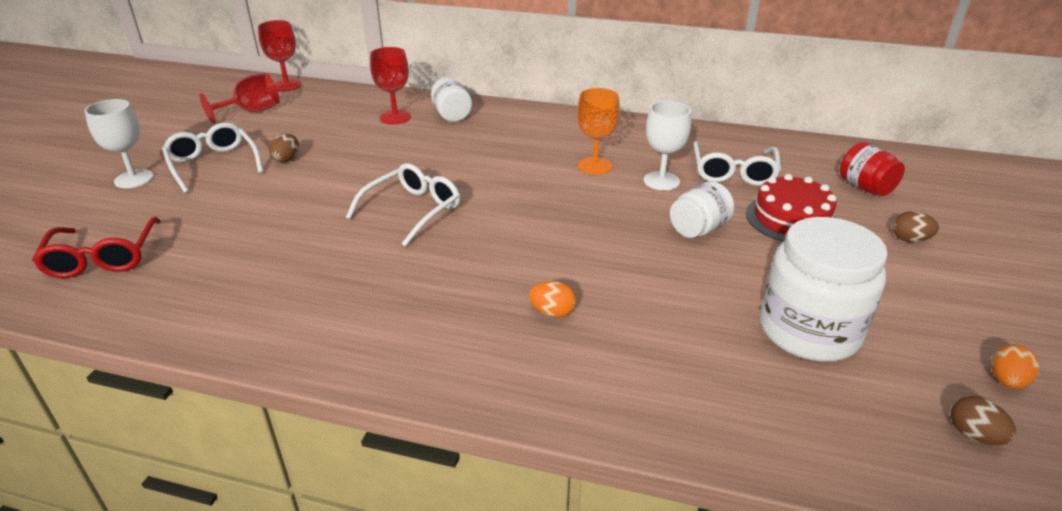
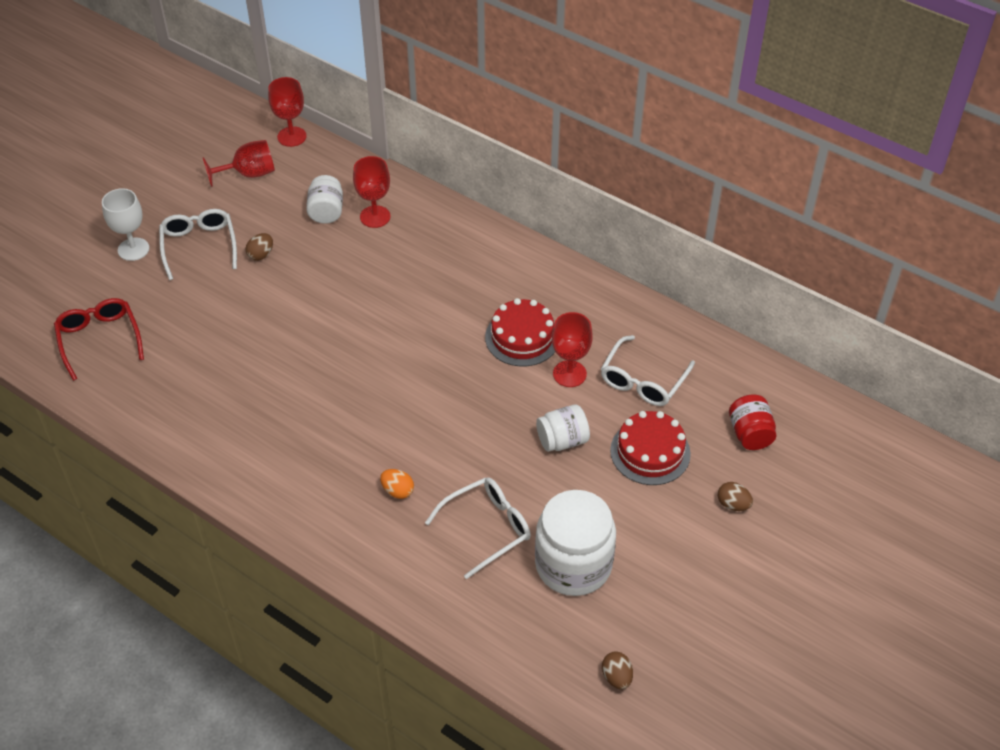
camera: 20 degrees right, 15 degrees up
(103, 257) = (99, 340): red glasses -> red glasses turned 150 degrees clockwise
(412, 211) = (340, 352): white glasses -> white glasses (486, 528)
(451, 115) = (428, 226): white jar -> white jar (326, 212)
(595, 166) = (522, 337): orange goblet -> red cake
(661, 181) = (569, 374): white goblet -> red goblet
(1006, 381) = (680, 649): orange egg -> none

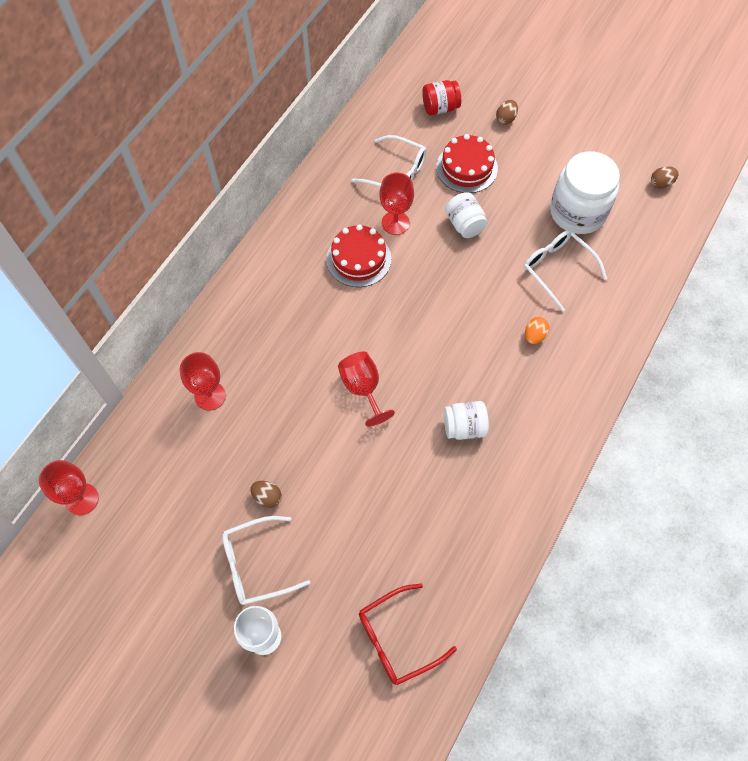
camera: 95 degrees left, 15 degrees up
(249, 174) = (143, 534): red goblet -> red goblet (363, 388)
(326, 212) = (203, 443): white jar -> white jar (464, 427)

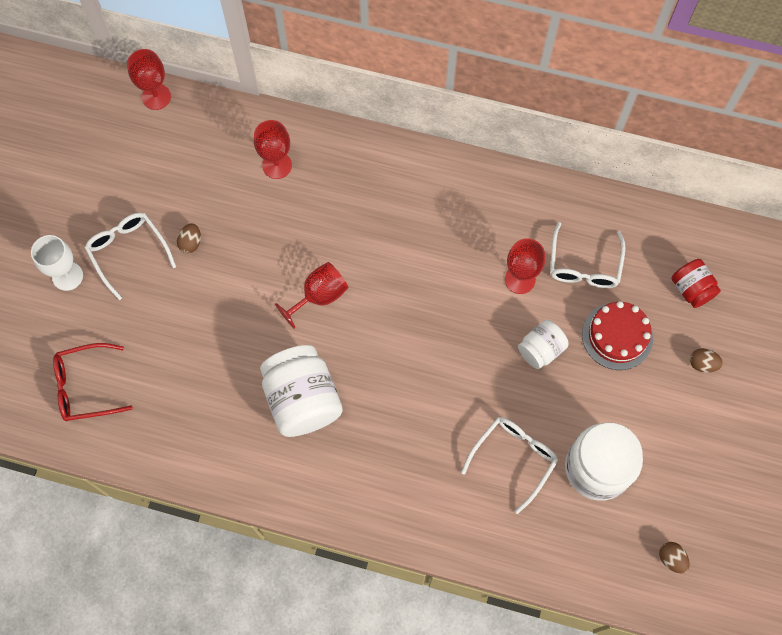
camera: 75 degrees right, 5 degrees up
(358, 259) = (464, 255): red cake -> none
(398, 638) = (86, 386): red glasses -> red glasses turned 60 degrees counterclockwise
(464, 427) = (302, 400): white jar -> white jar, size x1.82
(534, 335) = (424, 449): orange egg -> none

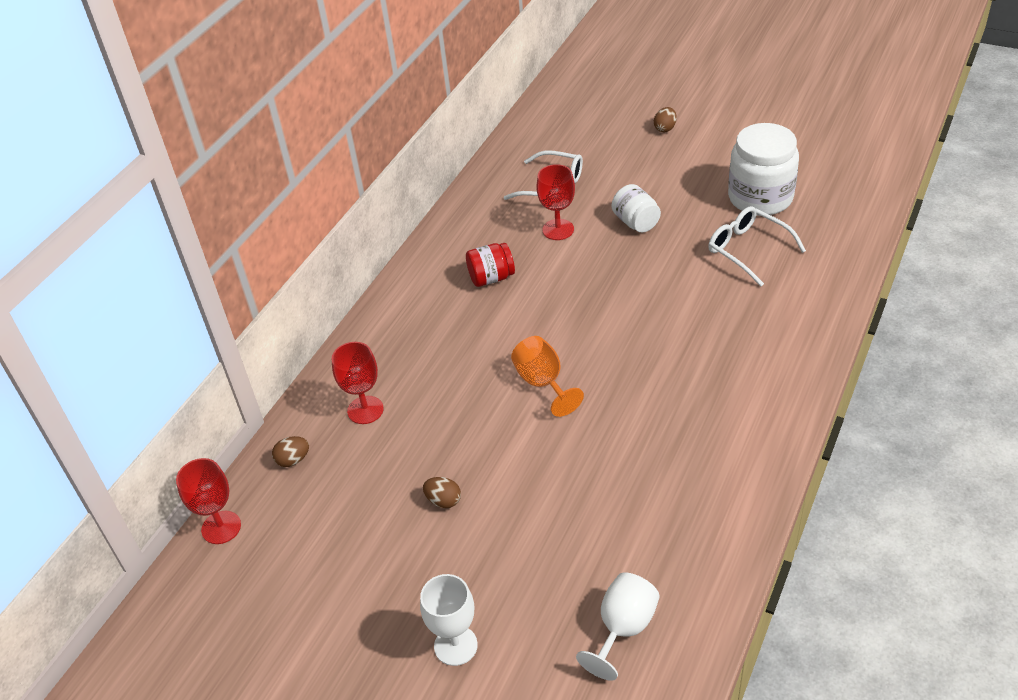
camera: 75 degrees left, 25 degrees down
(86, 386) = (623, 628): red glasses -> white goblet
(128, 252) = (439, 570): white glasses -> none
(302, 400) = (668, 406): white jar -> none
(319, 296) = (543, 383): red goblet -> orange goblet
(617, 336) = (629, 174): red cake -> none
(671, 559) = (847, 163): brown egg -> brown egg (293, 460)
(691, 289) = (592, 127): red jar -> red jar (491, 278)

